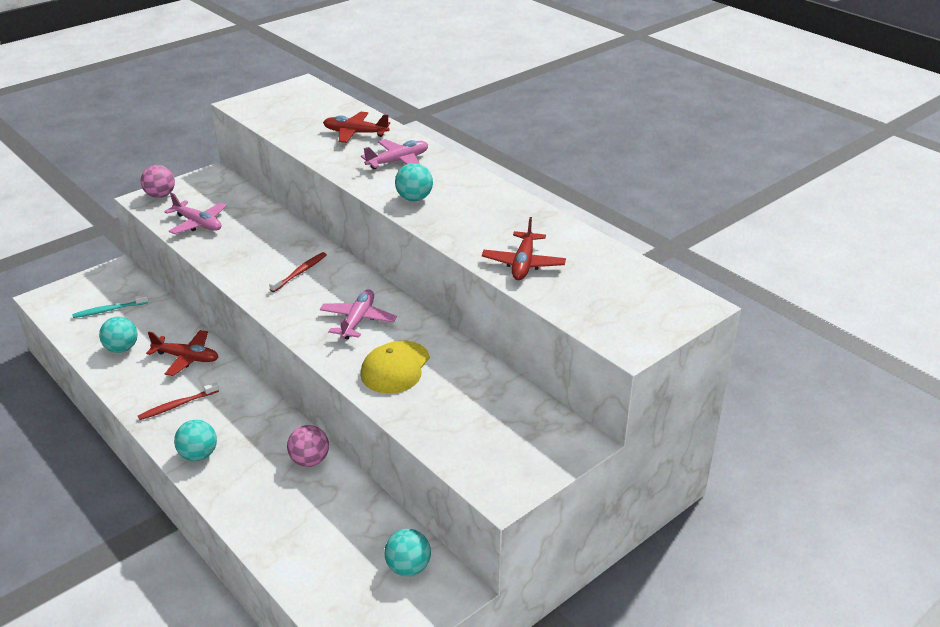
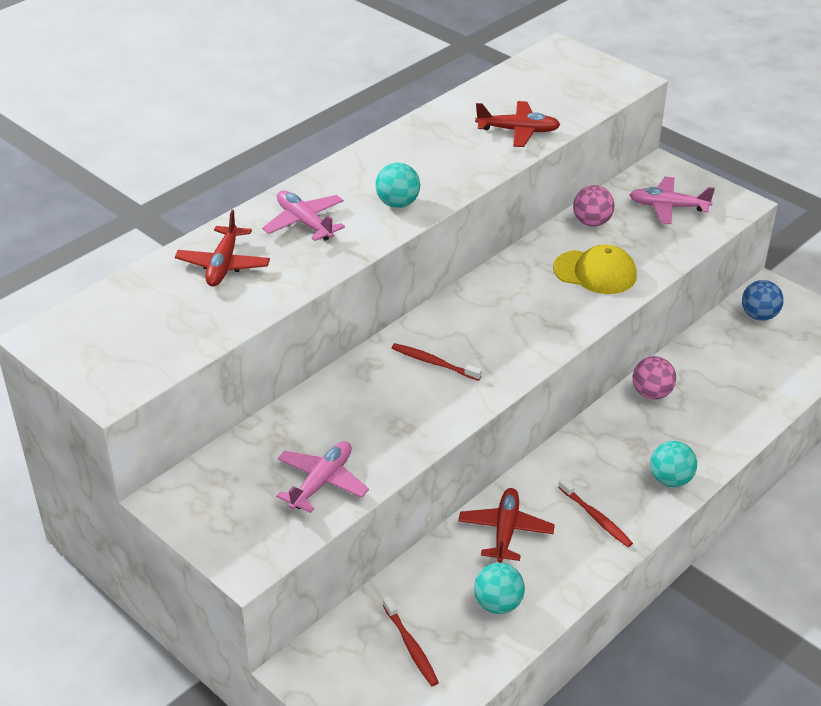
camera: 95 degrees left, 5 degrees up
(109, 310) = (411, 647): turquoise toothbrush -> red toothbrush
(160, 195) = (237, 546): pink ball -> pink ball (592, 222)
(358, 320) = (521, 305): pink plane -> pink plane (668, 207)
(408, 567) = (759, 315): turquoise ball -> blue ball

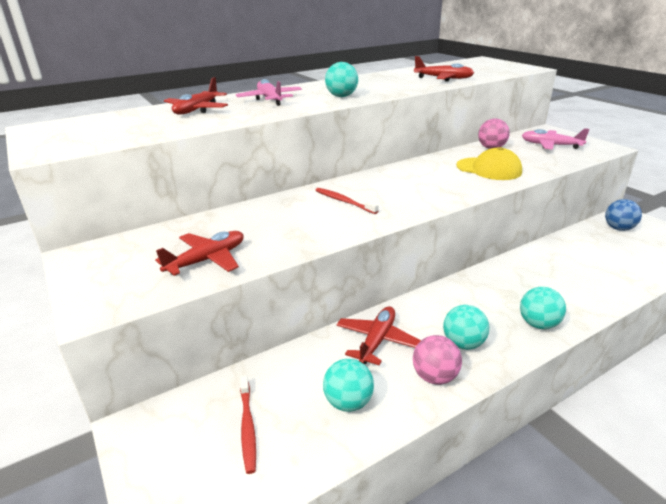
camera: 15 degrees right, 10 degrees down
(322, 482) = (207, 260): pink plane -> red plane
(596, 518) = (463, 343): red toothbrush -> turquoise ball
(651, 393) = (526, 263): pink ball -> pink ball (434, 377)

